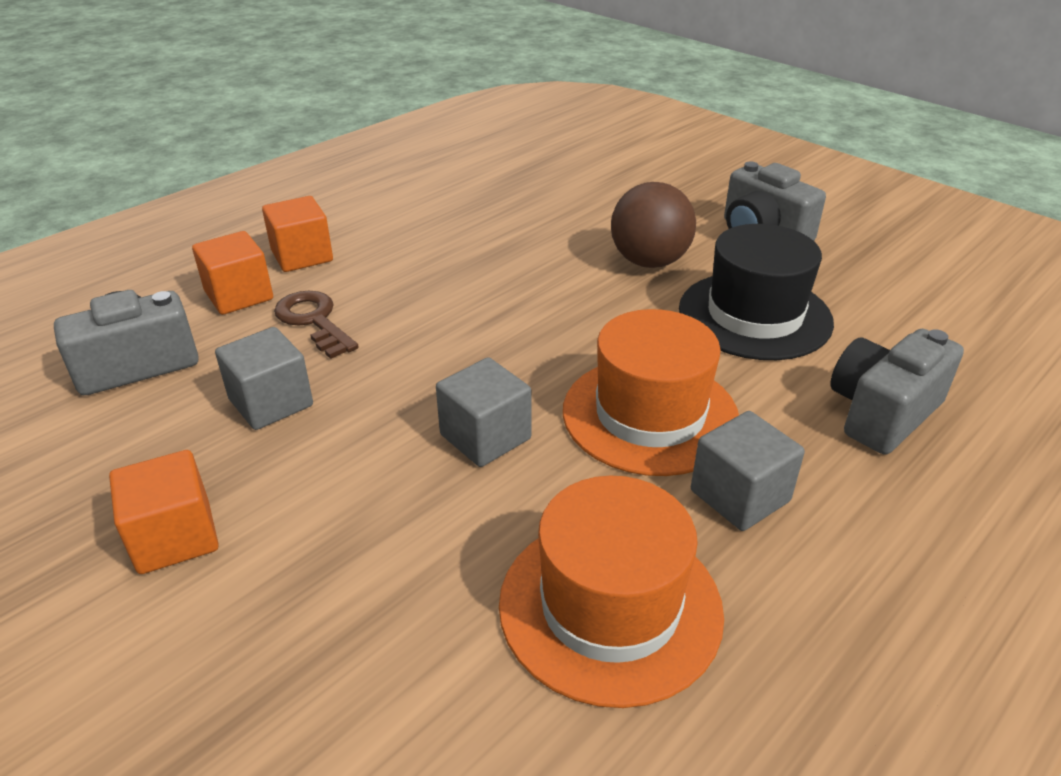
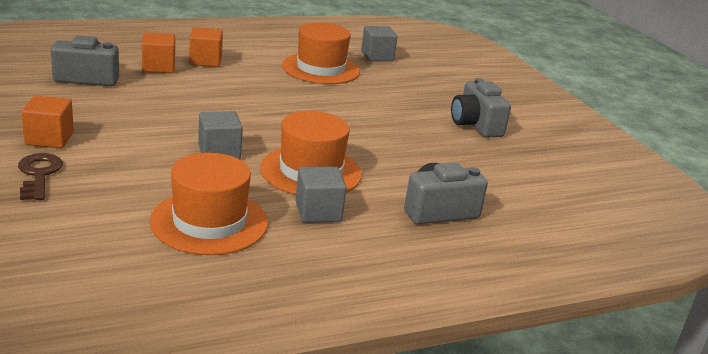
camera: 20 degrees right, 10 degrees down
(271, 403) = (133, 109): grey cube -> grey cube (377, 56)
(313, 321) = (184, 87): brown key -> brown key (39, 174)
(478, 210) = (321, 69): none -> orange hat
(649, 262) = (390, 116): brown ball -> none
(754, 315) = (421, 155): black hat -> none

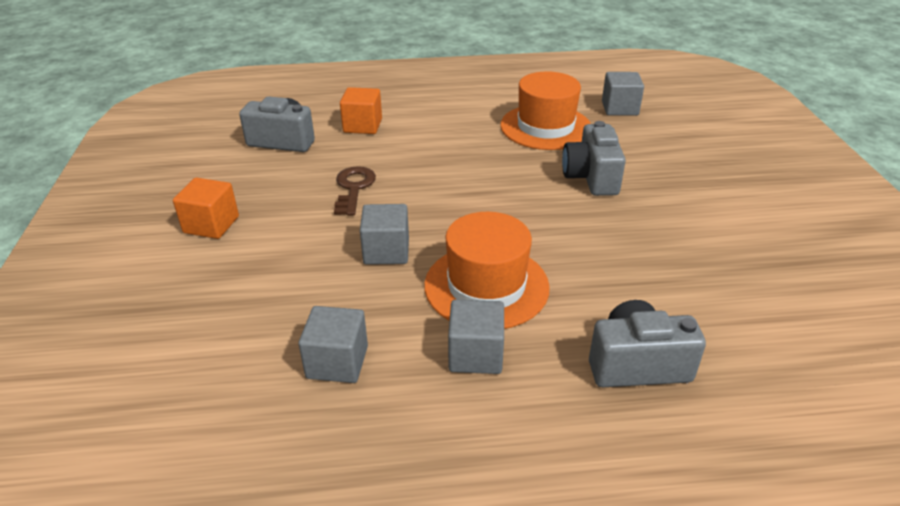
camera: 20 degrees right, 10 degrees up
(39, 174) = (180, 276): brown key -> brown key (353, 188)
(205, 61) = (416, 117): orange cube -> none
(209, 222) = (337, 362): orange hat -> grey cube
(475, 125) = (723, 217): grey camera -> grey camera (591, 177)

